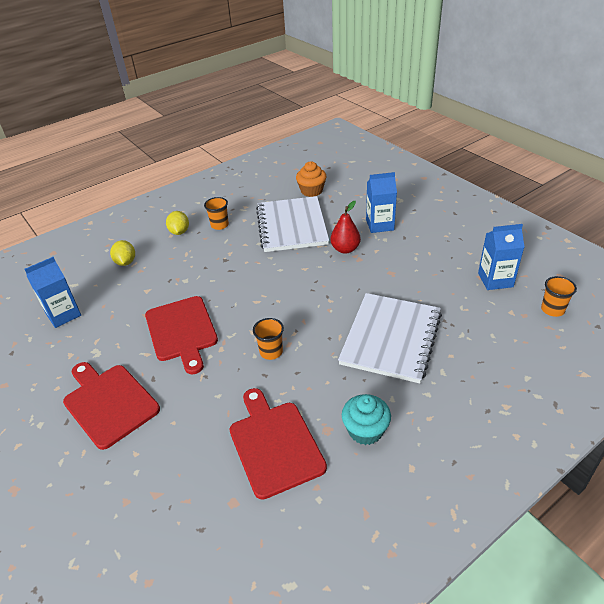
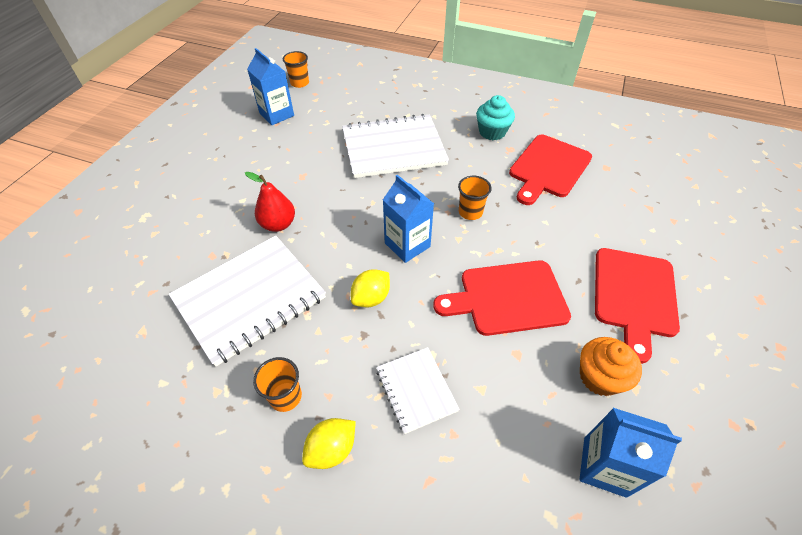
camera: 125 degrees left, 10 degrees up
(126, 262) = (451, 476): yellow lemon -> yellow lemon (371, 298)
(174, 267) = (416, 390): none -> white notebook
(182, 331) = (508, 298): red cutting board -> red cutting board turned 135 degrees counterclockwise
(311, 191) = (141, 321): orange cupcake -> orange cupcake (599, 377)
(379, 225) = (213, 213): blue carton -> blue carton (407, 245)

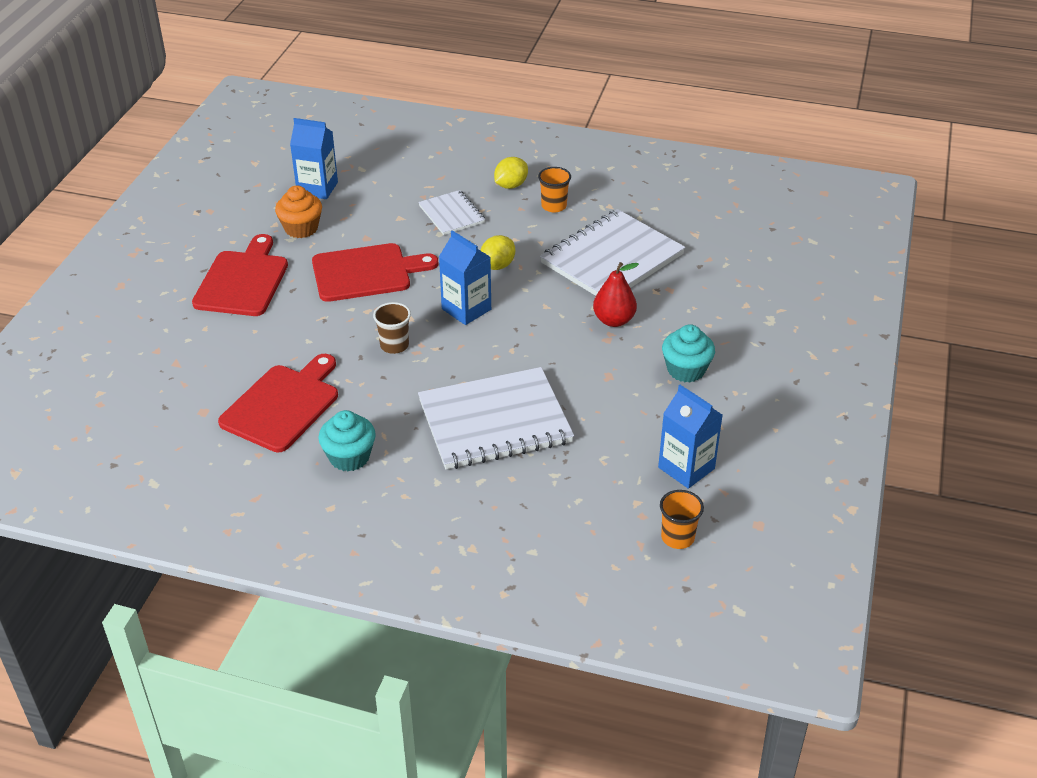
camera: 175 degrees right, 10 degrees down
(241, 177) = (686, 370): none -> turquoise cupcake
(470, 212) = (394, 345): orange cup -> brown cup

